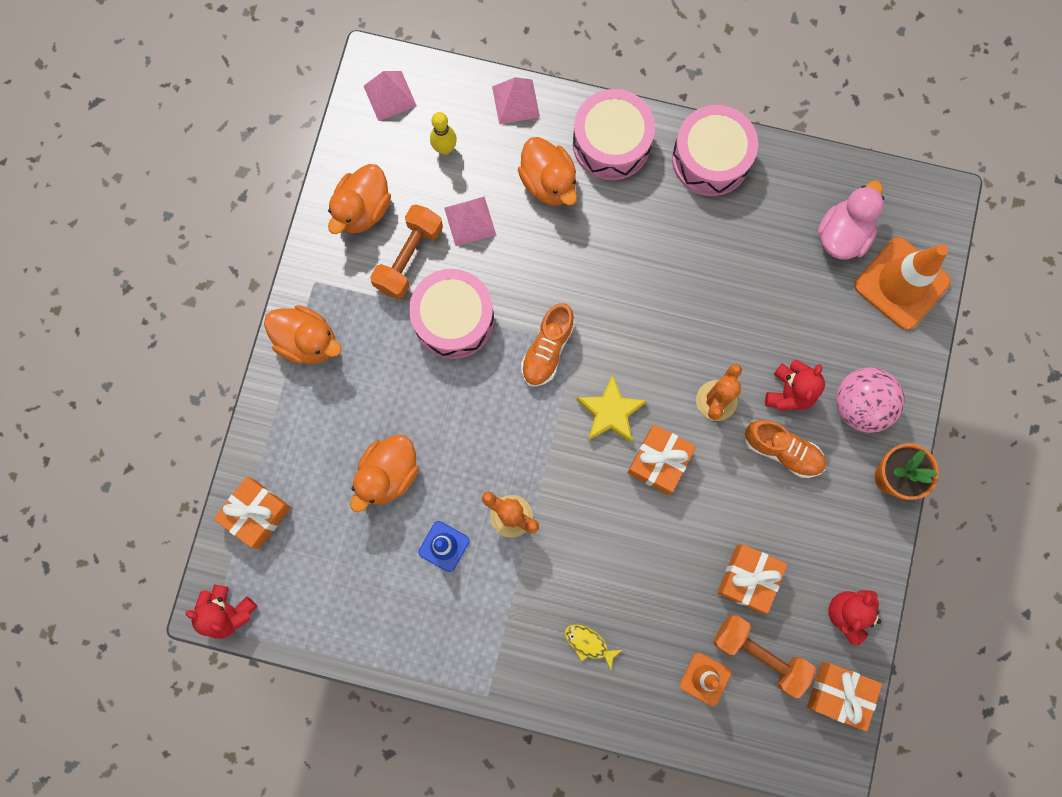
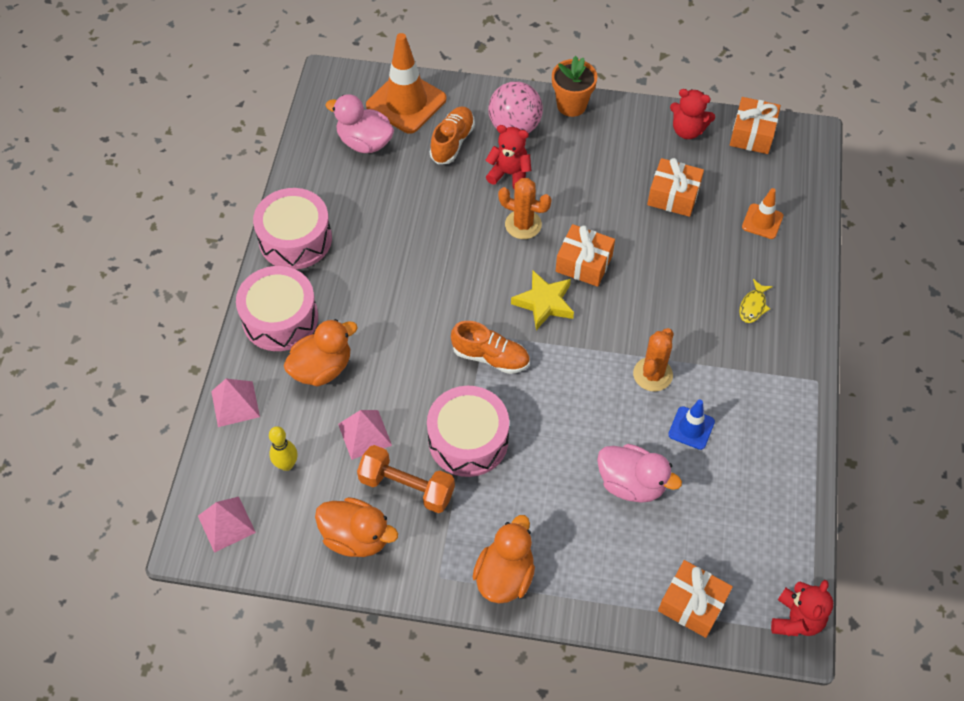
camera: 95 degrees left, 20 degrees down
(388, 474) = (631, 483): orange duck -> pink duck
(759, 654) = (733, 186): orange dumbbell -> none
(782, 451) = (561, 177): orange shoe -> orange shoe (452, 142)

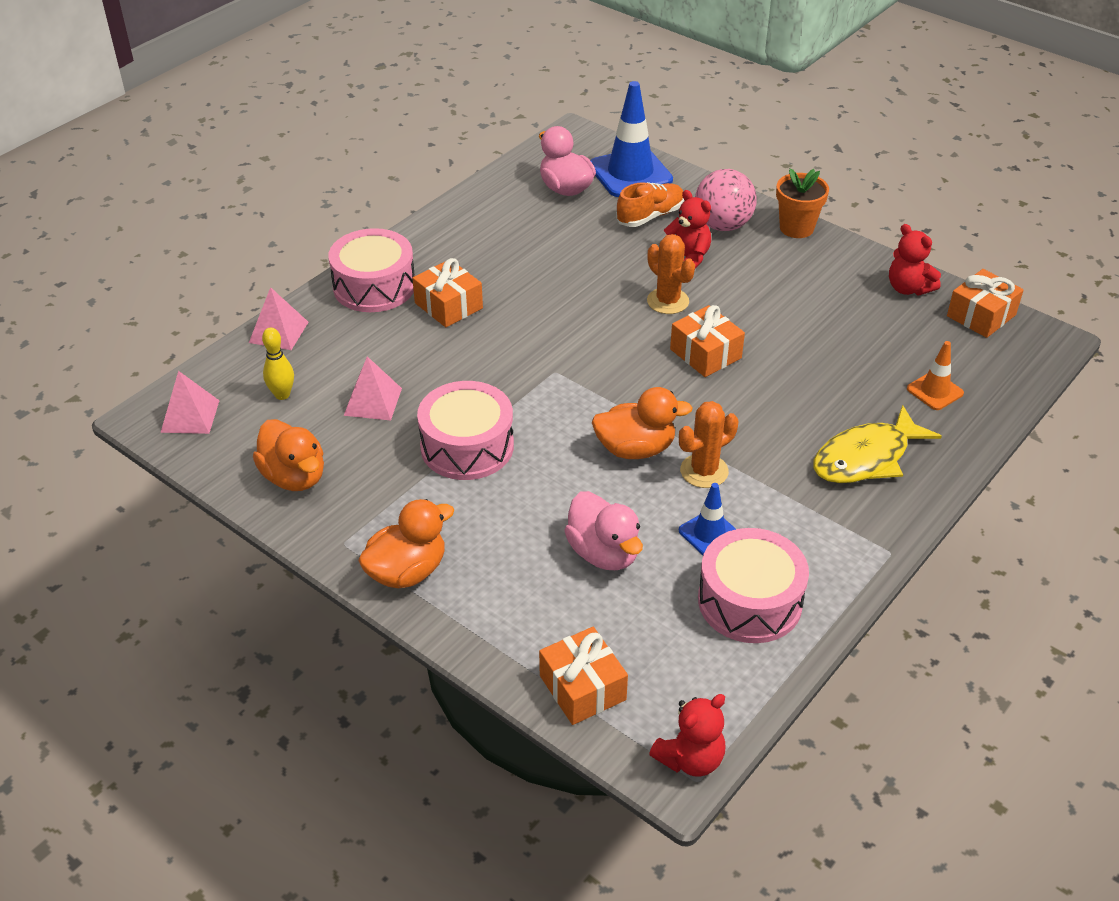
camera: 30 degrees right, 15 degrees down
(295, 239) = (439, 235): pink drum -> pink drum (749, 601)
(322, 368) = (378, 336): orange duck -> orange duck (635, 449)
(406, 102) = (630, 173): orange traffic cone -> blue traffic cone
(407, 487) = (376, 458): orange dumbbell -> none
(491, 357) = (546, 391): orange shoe -> none
(544, 303) = (637, 369): yellow star -> none
(673, 196) = (849, 335): orange gift -> orange gift (448, 305)
(753, 306) = (866, 458): yellow fish -> yellow fish, size x2.15

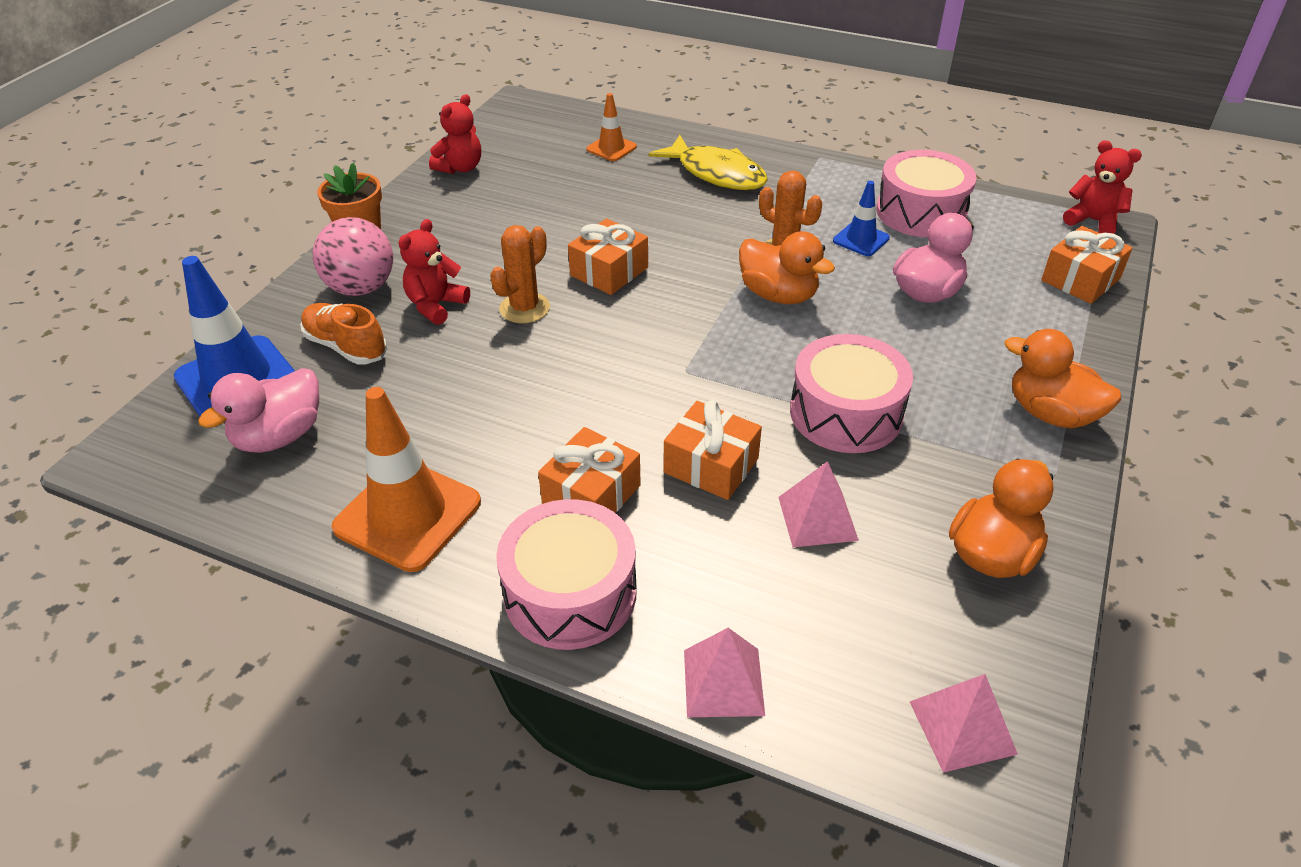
camera: 105 degrees left, 0 degrees up
(282, 395) = (856, 624): yellow bowling pin -> none
(470, 233) = (408, 515): none -> orange traffic cone
(635, 449) = (778, 295): orange duck -> orange duck turned 150 degrees clockwise
(981, 315) = (493, 132): orange gift -> orange gift (711, 465)

